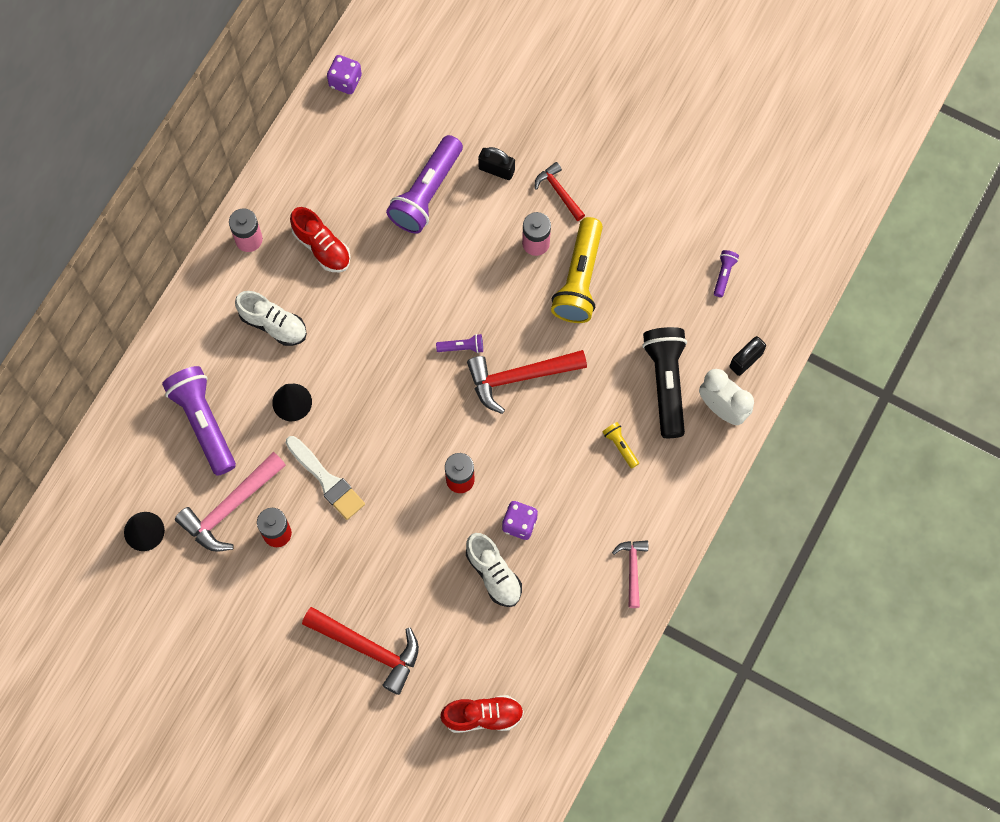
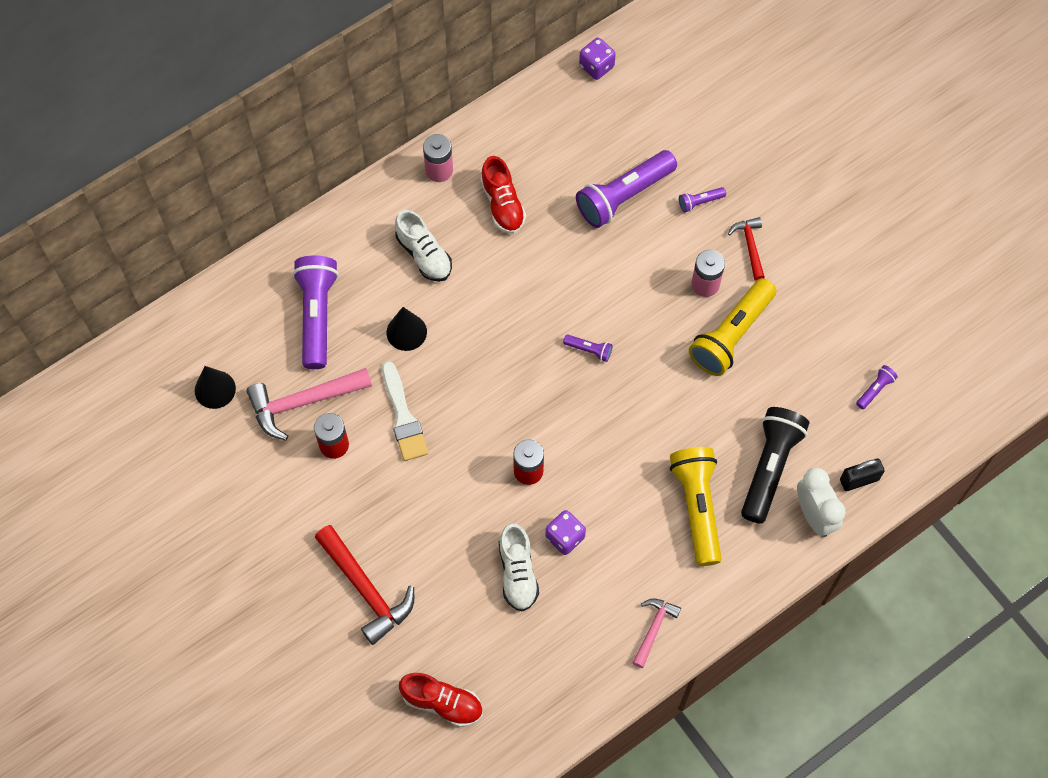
camera: 25 degrees right, 5 degrees down
(496, 169) = (700, 202): black padlock -> purple flashlight
(520, 377) = (631, 401): red hammer -> none
(620, 446) = (697, 507): yellow flashlight -> yellow flashlight, size x2.29

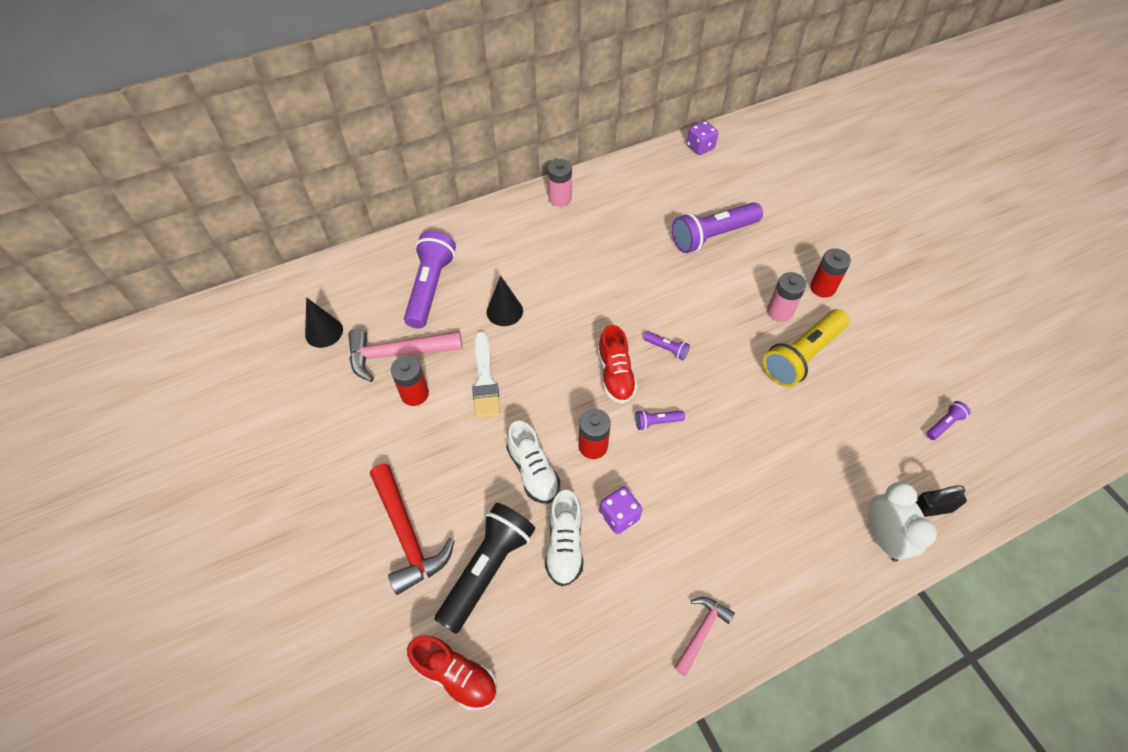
camera: 10 degrees right, 10 degrees down
(424, 255) = (533, 255): white shoe -> white shoe (533, 471)
(502, 204) = (608, 228): red shoe -> red shoe (615, 375)
(697, 507) = (759, 508): yellow flashlight -> none
(700, 202) = (779, 249): purple flashlight -> purple flashlight (657, 422)
(750, 246) = (822, 288): red hammer -> red battery
(770, 467) = (836, 481): black flashlight -> black flashlight (487, 569)

